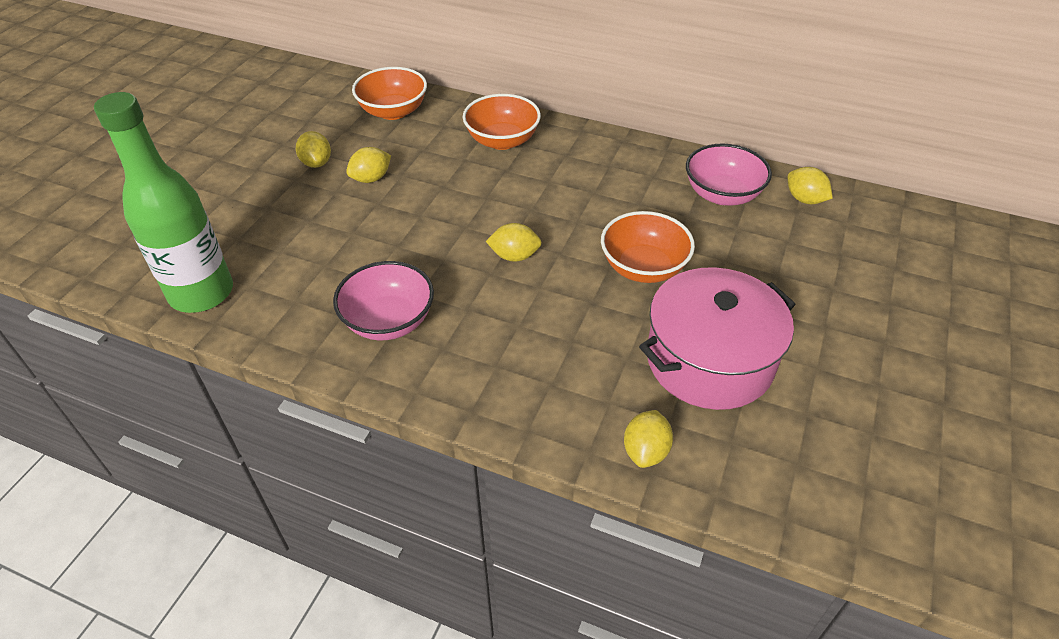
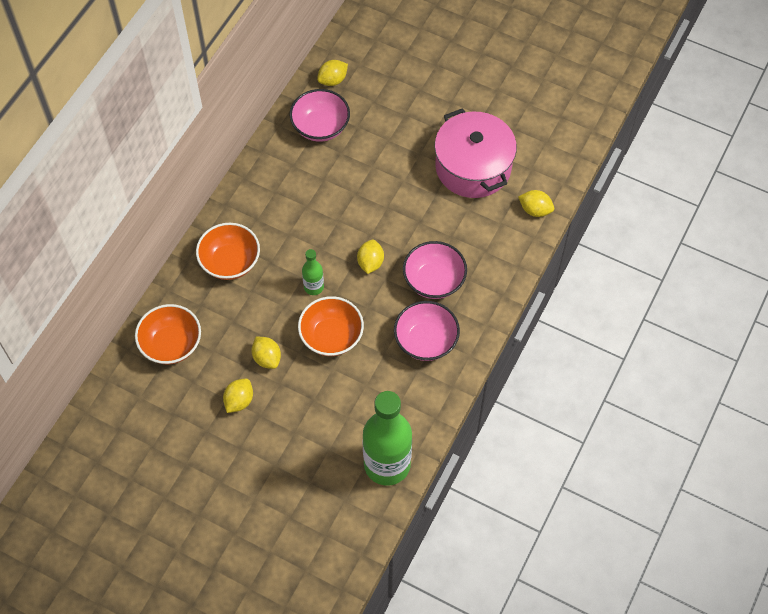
camera: 85 degrees left, 15 degrees up
(316, 163) = (239, 401): yellow lemon -> yellow lemon turned 45 degrees counterclockwise
(472, 208) = (313, 287): none -> green bottle
(491, 324) = (434, 280): none -> pink bowl
(643, 267) = (390, 187): orange bowl -> orange bowl (331, 336)

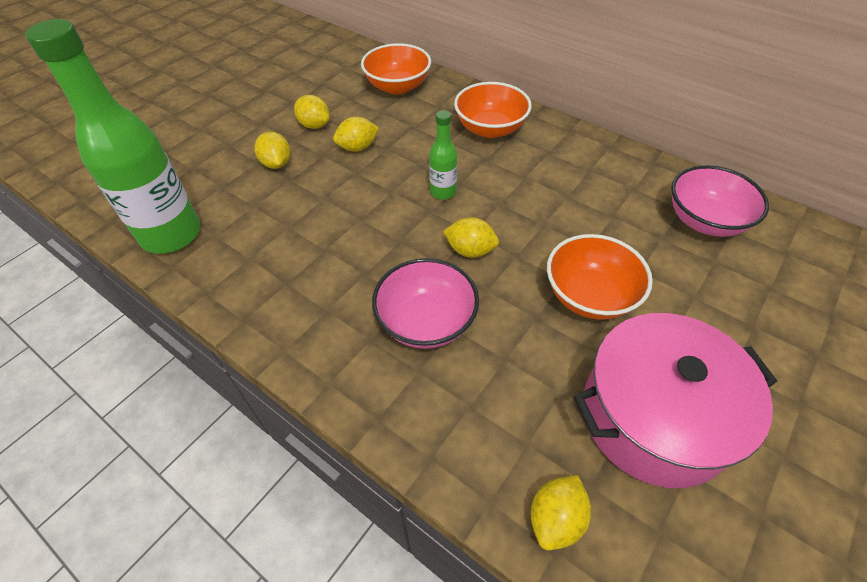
camera: 100 degrees right, 10 degrees down
(331, 336) = (368, 201): orange bowl -> orange bowl (589, 296)
(333, 80) = (798, 242): yellow lemon -> yellow lemon (276, 164)
(426, 341) = (328, 297): pink bowl -> none

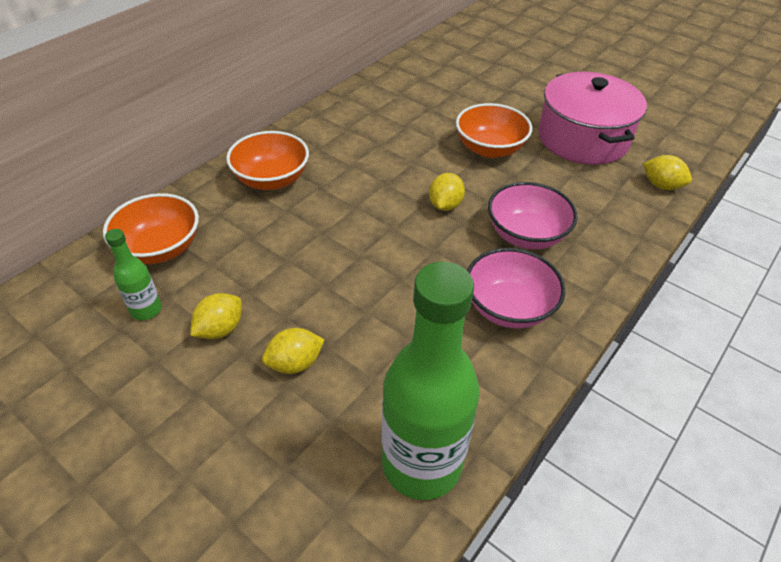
camera: 90 degrees left, 5 degrees down
(358, 147) = (279, 284): yellow lemon -> none
(443, 192) = (366, 218): green bottle -> green bottle (146, 310)
(705, 221) = (413, 87): pink bowl -> pink bowl (508, 307)

